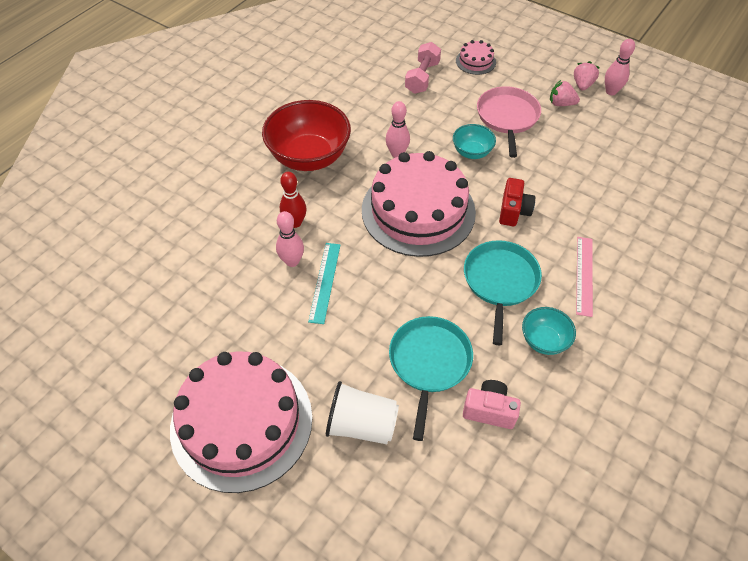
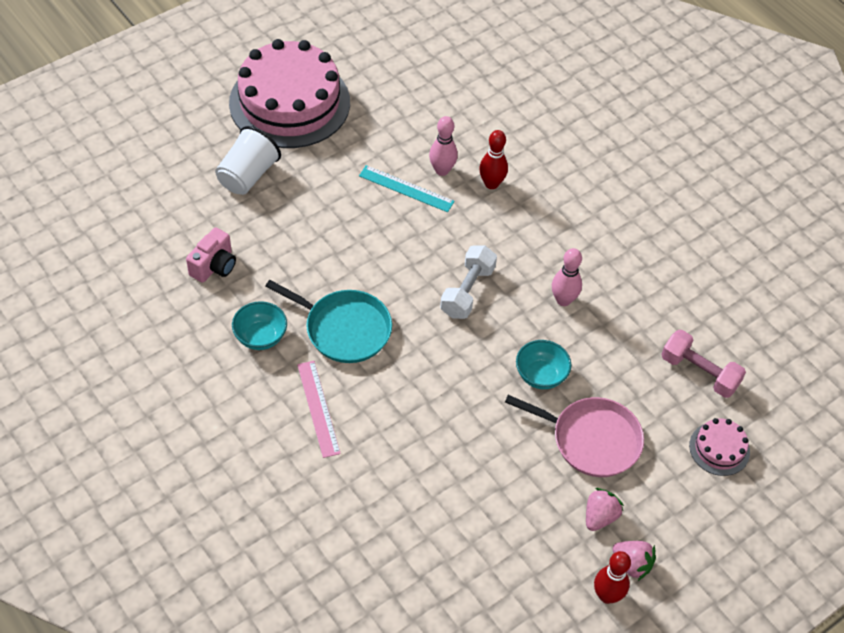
camera: 105 degrees right, 0 degrees up
(309, 157) = (585, 218): red bowl -> none
(418, 211) = (467, 291): pink cake -> white dumbbell
(429, 363) = (281, 239): turquoise pan -> none
(513, 211) = (432, 380): red camera -> none
(584, 275) = (318, 408): pink ruler -> pink ruler turned 45 degrees clockwise
(611, 91) = (607, 595): pink bowling pin -> red bowling pin

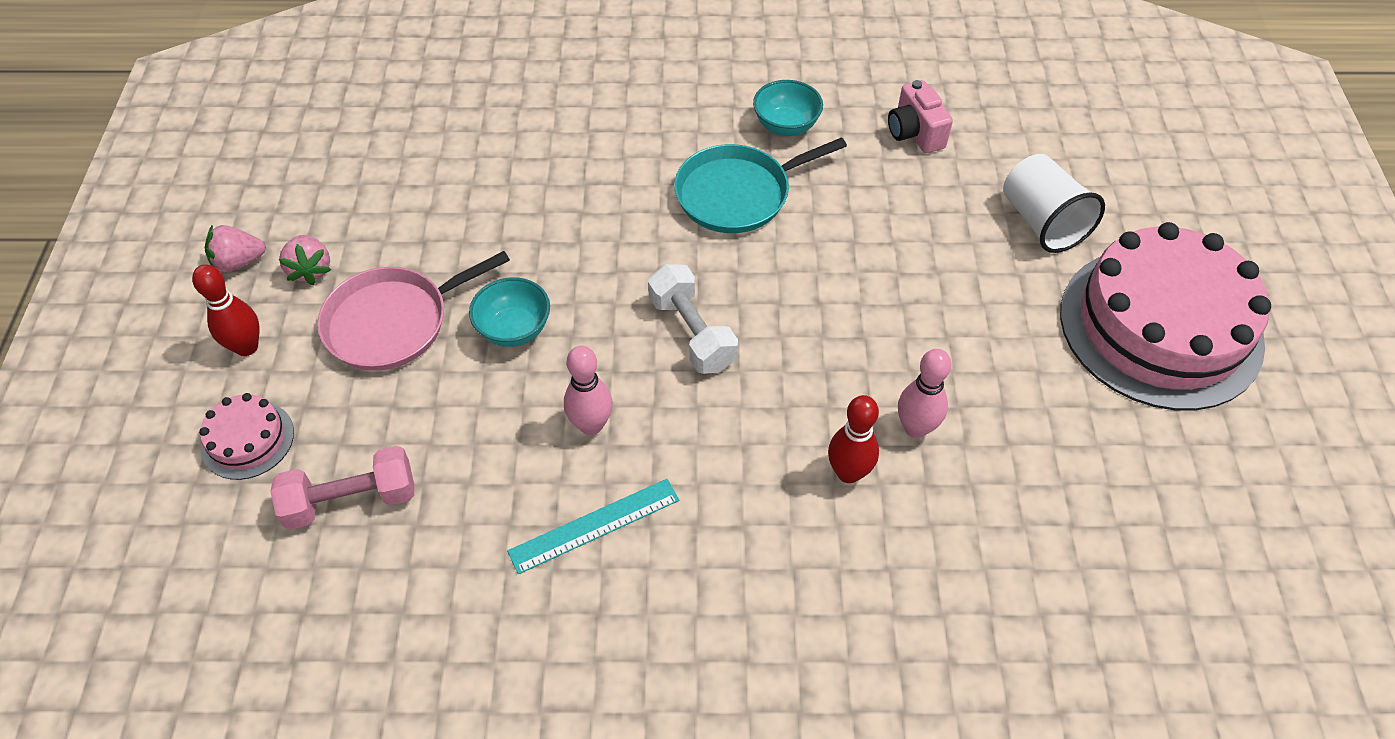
camera: 130 degrees right, 0 degrees up
(318, 408) = (658, 126): pink ruler -> none
(406, 189) = (909, 367): turquoise ruler -> turquoise ruler (594, 525)
(607, 595) = (238, 222): red bowling pin -> red bowling pin (247, 347)

